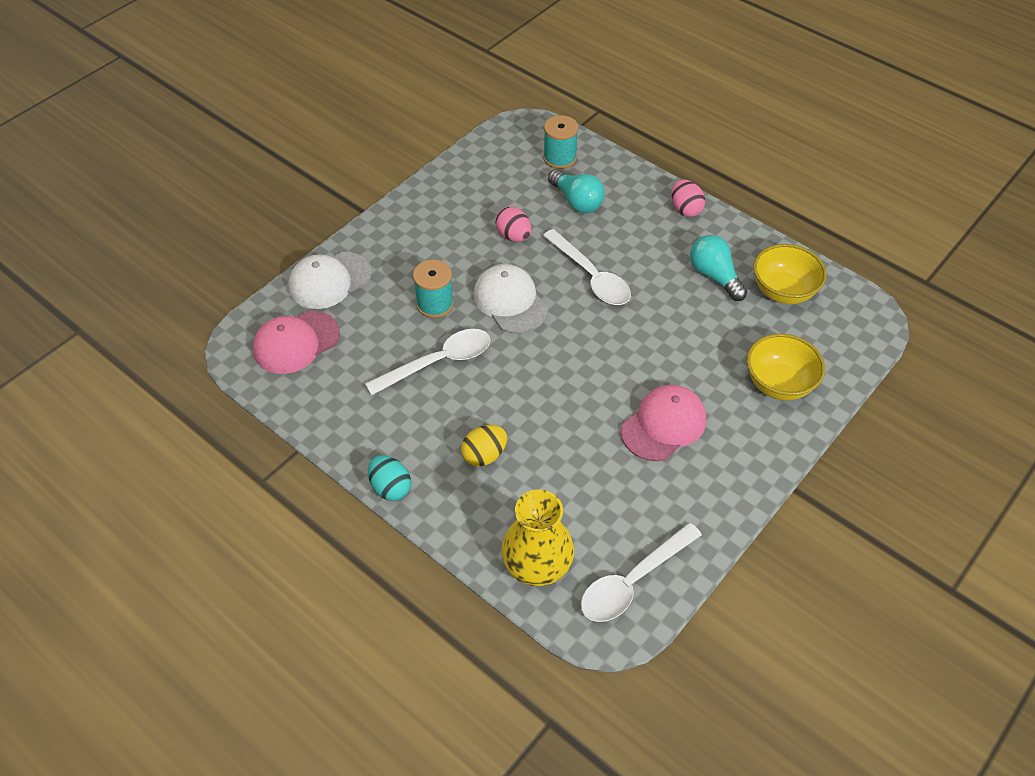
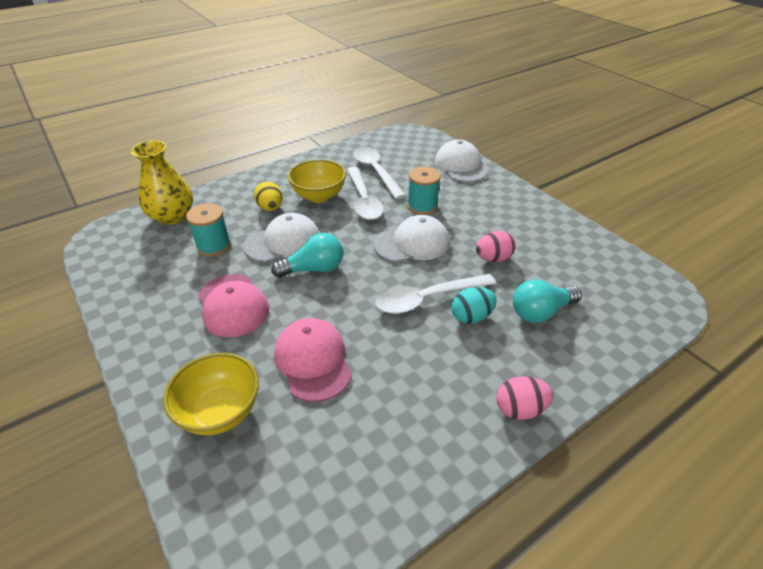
camera: 105 degrees right, 10 degrees down
(296, 342) = (407, 150): pink cap -> pink cap (313, 361)
(390, 487) = (272, 171): turquoise egg -> turquoise egg (471, 317)
(548, 417) = (283, 242): none -> white cap
(559, 158) = (615, 313): turquoise spool -> turquoise spool (214, 246)
(632, 581) = (119, 254): white spoon -> white spoon (375, 171)
(714, 276) = (398, 403): turquoise light bulb -> turquoise light bulb (314, 269)
(783, 291) = (349, 472): yellow bowl -> yellow bowl (319, 196)

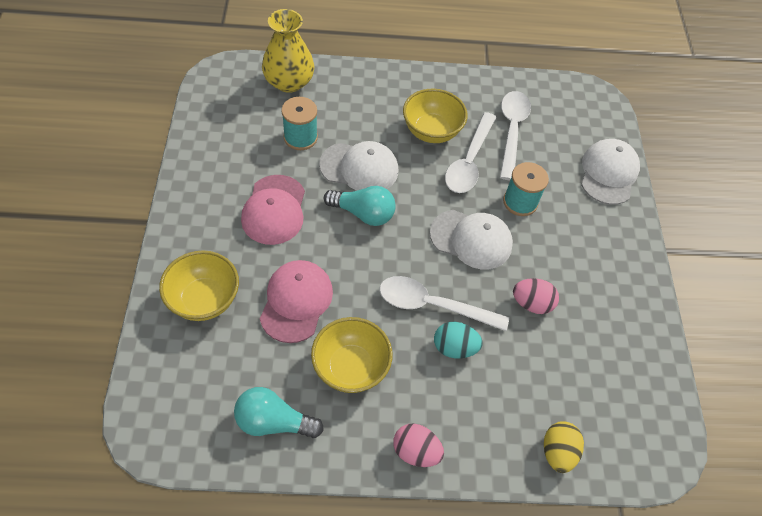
camera: 30 degrees right, 15 degrees up
(270, 208) = (377, 121): yellow egg -> yellow egg (557, 452)
(406, 381) = (351, 367): none -> yellow bowl
(540, 312) = (520, 384): turquoise light bulb -> turquoise light bulb (274, 422)

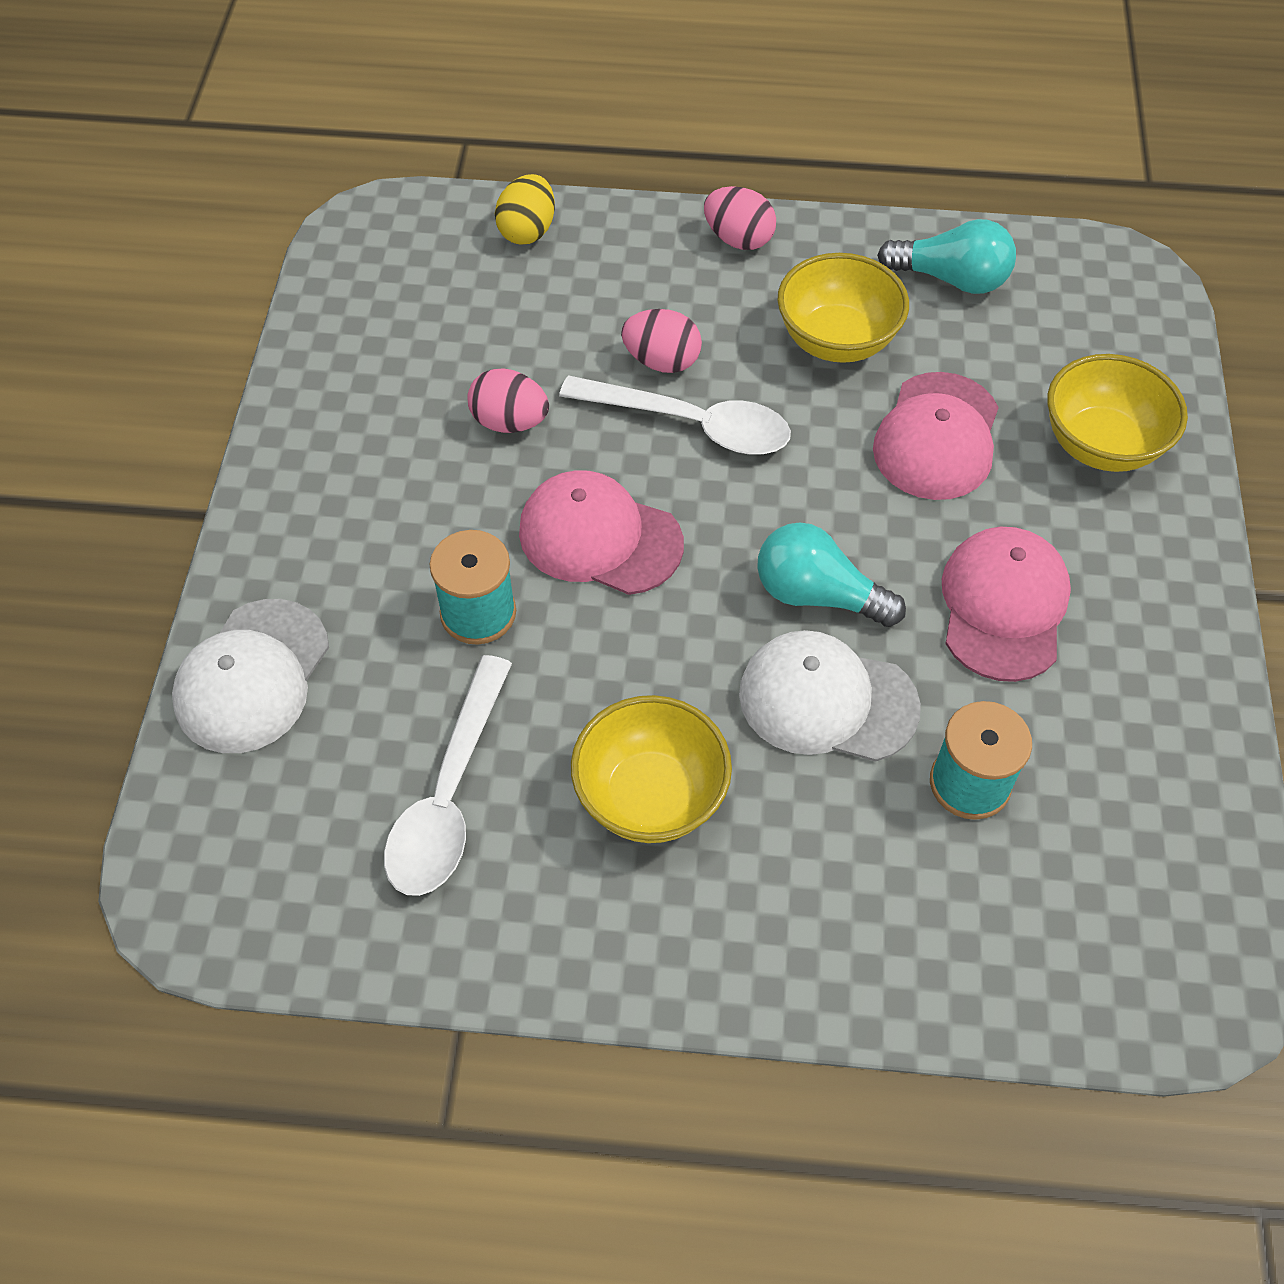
camera: 170 degrees left, 0 degrees up
(289, 82) = (1021, 960): yellow vase -> none
(454, 347) = (662, 361): turquoise egg -> pink egg
(469, 162) = (573, 711): white spoon -> none
(471, 239) = (600, 537): white cap -> pink cap

